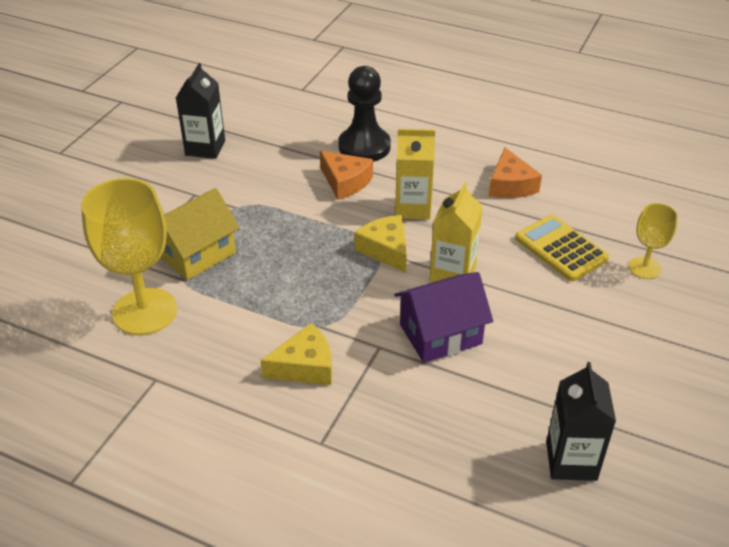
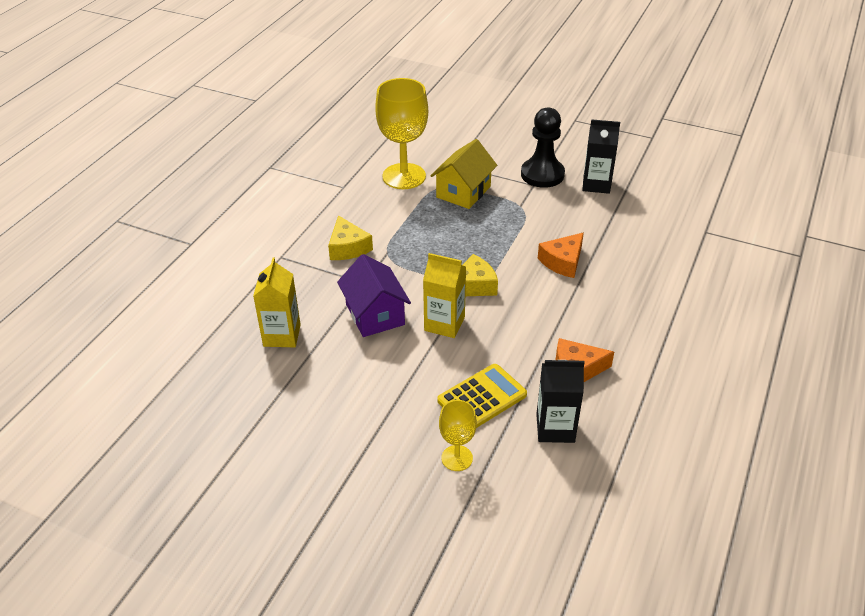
camera: 90 degrees right, 0 degrees up
(196, 254) = (463, 192): yellow house -> yellow house turned 75 degrees clockwise
(364, 147) = (619, 272): black pawn -> black pawn (542, 174)
(412, 208) = (531, 302): yellow carton -> yellow carton (282, 335)
(571, 461) = (242, 378): black carton -> black carton (555, 428)

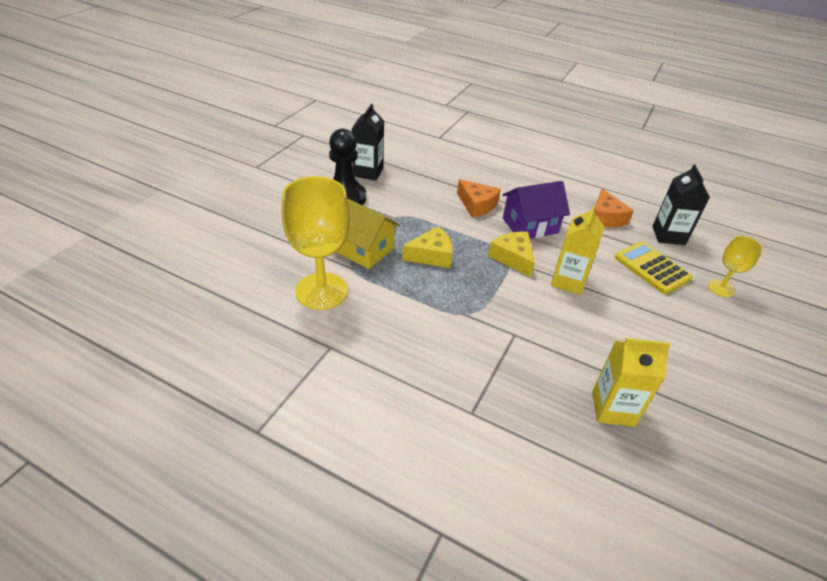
camera: 90 degrees left, 0 degrees up
(348, 247) = (454, 346): yellow cheese -> yellow cheese (431, 255)
(375, 314) = (564, 328): purple house -> purple house (530, 226)

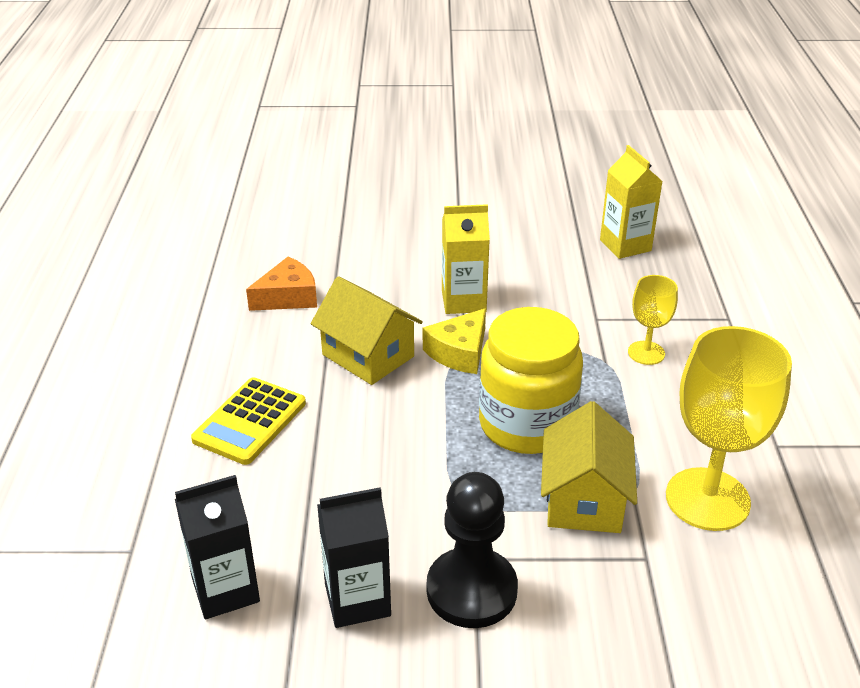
camera: 115 degrees left, 5 degrees down
(431, 255) = (526, 424): yellow cheese -> yellow jar
(477, 205) = (356, 420): orange cheese -> none
(530, 226) = (368, 355): purple house -> yellow house
(652, 268) = (377, 249): yellow calculator -> yellow calculator (250, 422)
(668, 235) = (292, 245): black carton -> black carton (225, 590)
(721, 288) = (373, 205): yellow goblet -> yellow goblet (646, 353)

